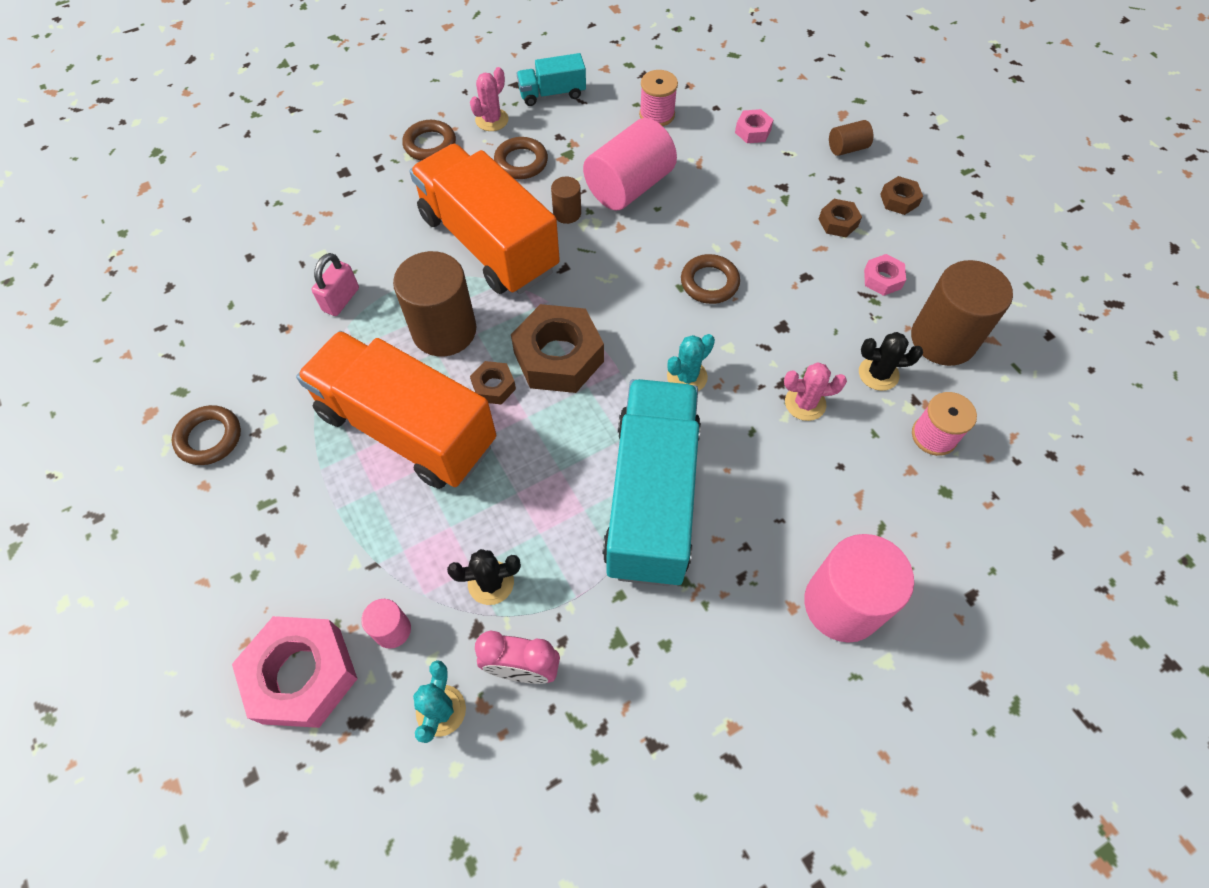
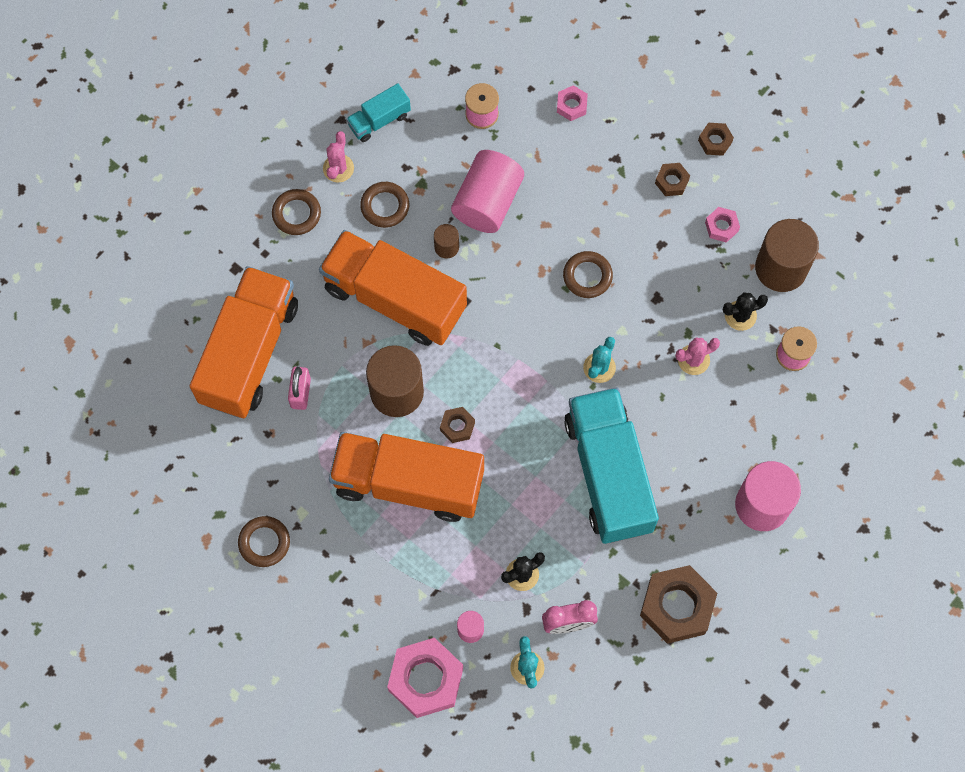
camera: 20 degrees left, 10 degrees up
(311, 247) = (249, 353): none -> orange truck
(558, 357) = (495, 384): brown nut -> brown nut (677, 607)
(847, 148) = (657, 98): brown cylinder -> none

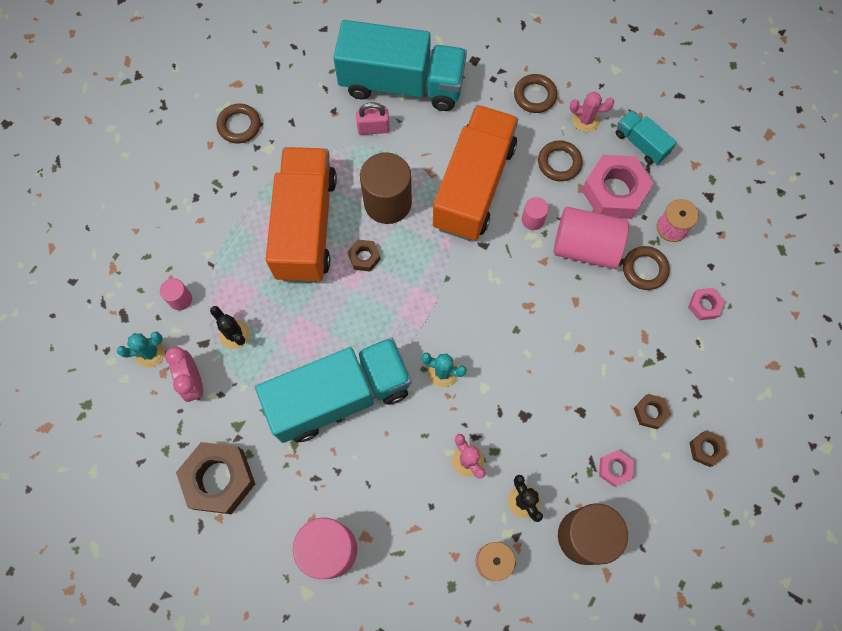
camera: 80 degrees right, 0 degrees up
(249, 353) = (402, 84): orange truck -> turquoise truck
(426, 680) = (133, 270): pink nut -> pink nut (614, 192)
(446, 247) = (532, 220): brown cylinder -> pink cylinder
(587, 276) = (532, 347): brown ring -> brown ring (644, 269)

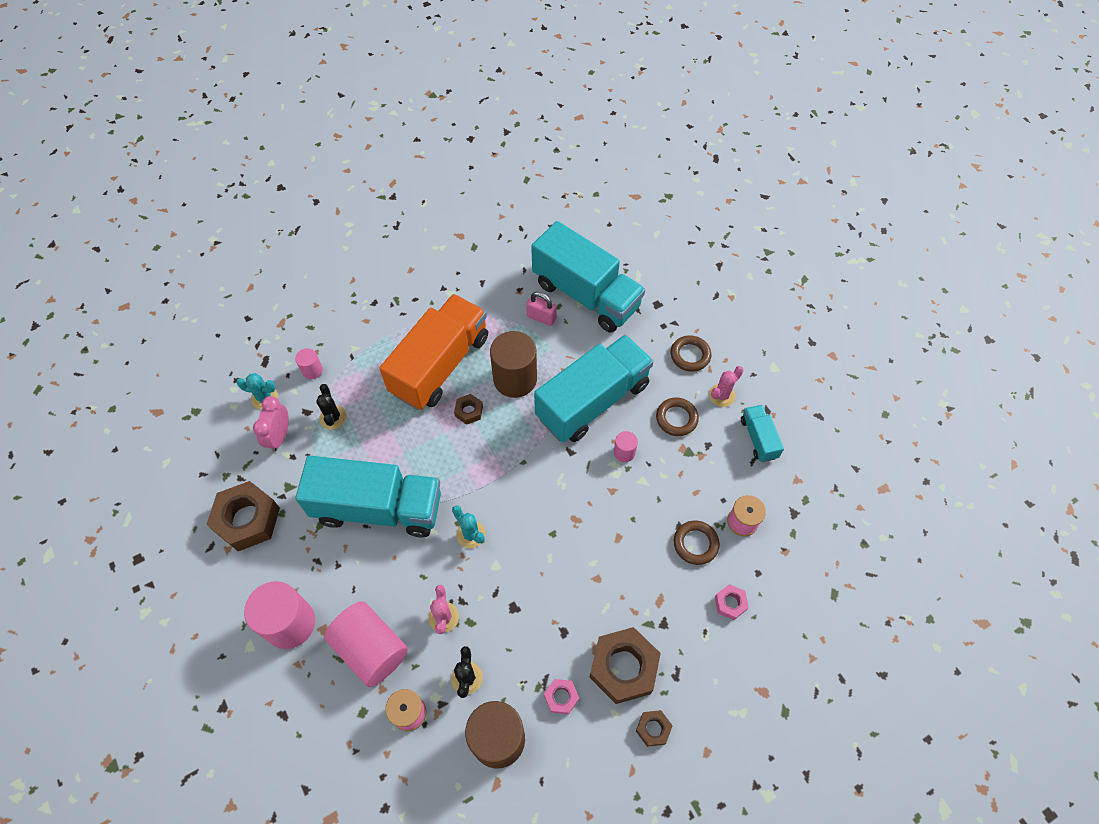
camera: 30 degrees right, 10 degrees down
(239, 126) = (441, 266): brown ring -> none
(474, 186) = (592, 401): orange truck -> turquoise truck
(585, 120) = (721, 395): pink cactus -> pink cactus turned 75 degrees counterclockwise
(585, 247) = (655, 498): pink cylinder -> pink cylinder (371, 649)
(614, 192) = (709, 466): pink nut -> none
(650, 412) = (623, 667): brown nut -> brown nut, size x2.08

